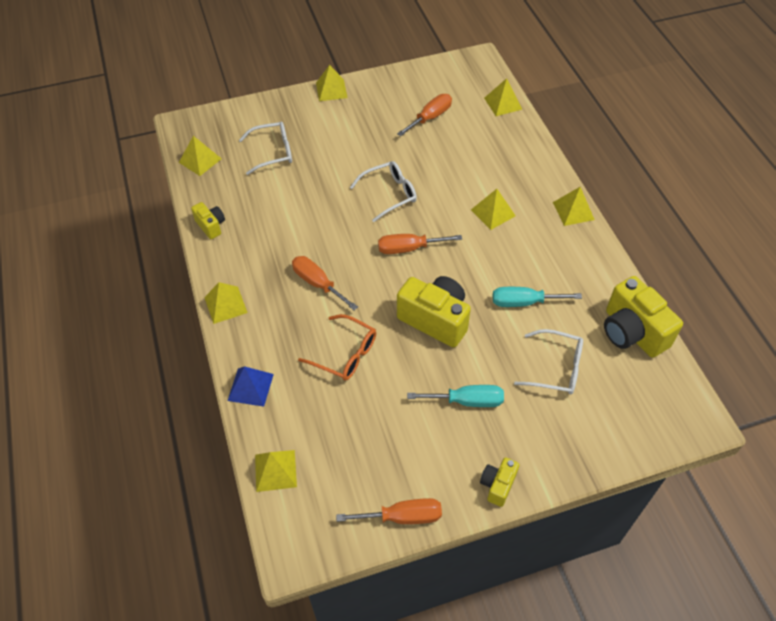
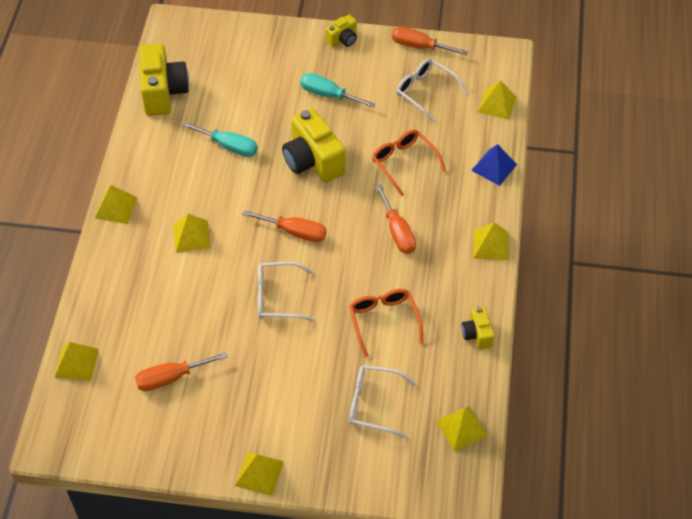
camera: 155 degrees left, 0 degrees up
(293, 208) = (384, 321): none -> orange glasses
(556, 368) = (244, 91): white glasses -> white glasses (425, 92)

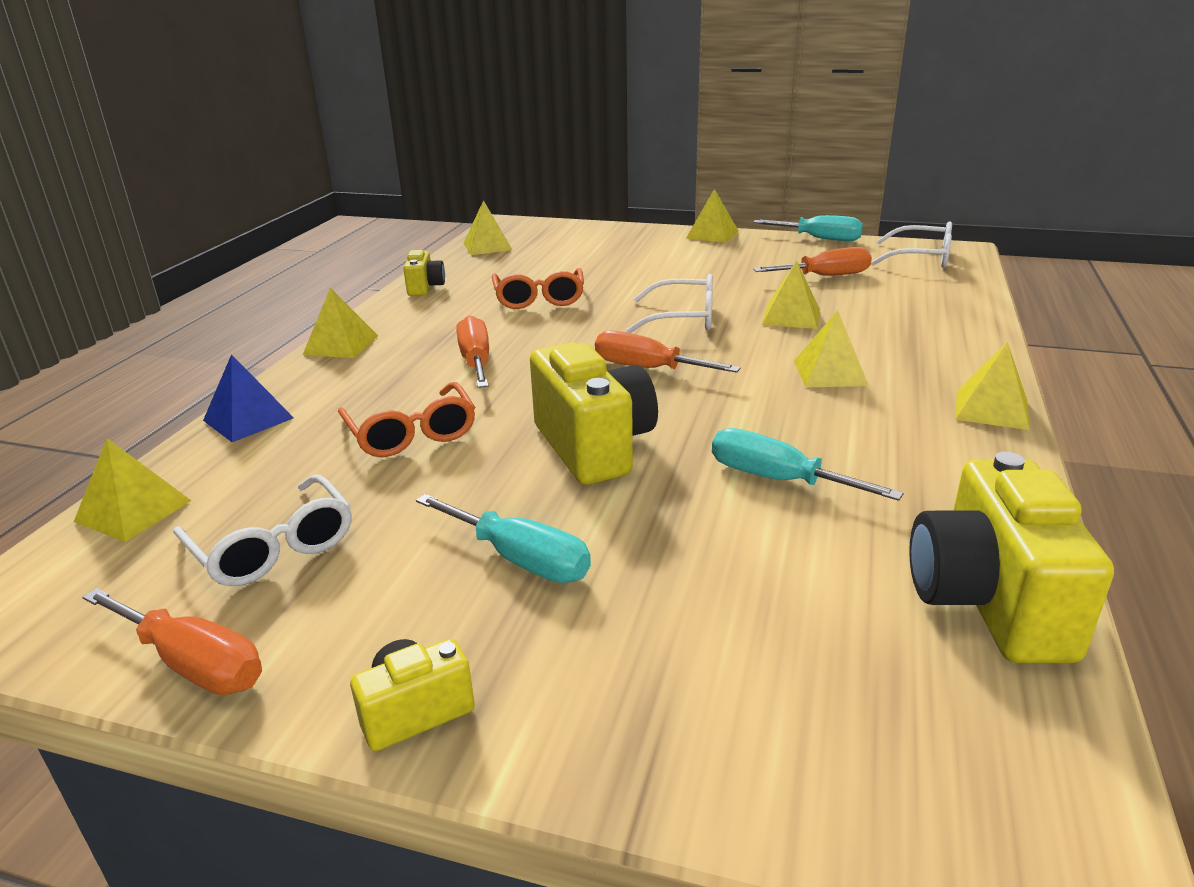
camera: 170 degrees left, 25 degrees down
(76, 362) = (959, 287): yellow pyramid -> yellow pyramid (791, 316)
(161, 466) = (820, 239): none -> turquoise screwdriver
(374, 404) = (576, 258): white glasses -> white glasses (921, 258)

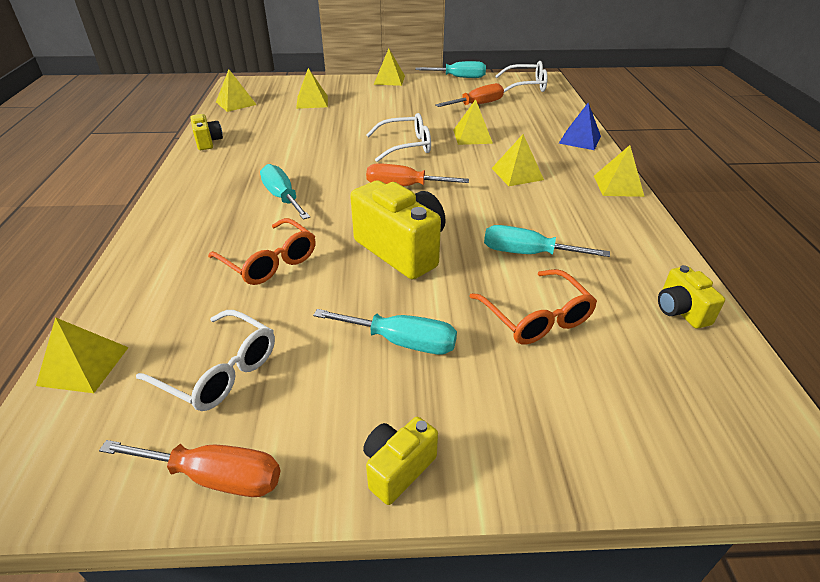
camera: 20 degrees left, 10 degrees up
(248, 419) = (133, 271): blue pyramid -> blue pyramid (580, 139)
(341, 345) = (170, 197): yellow pyramid -> yellow pyramid (312, 102)
(476, 361) = (282, 197): orange screwdriver -> turquoise screwdriver
(539, 299) = (299, 142): orange glasses -> orange glasses (536, 317)
(988, 602) = (680, 311): yellow camera -> yellow camera, size x0.52

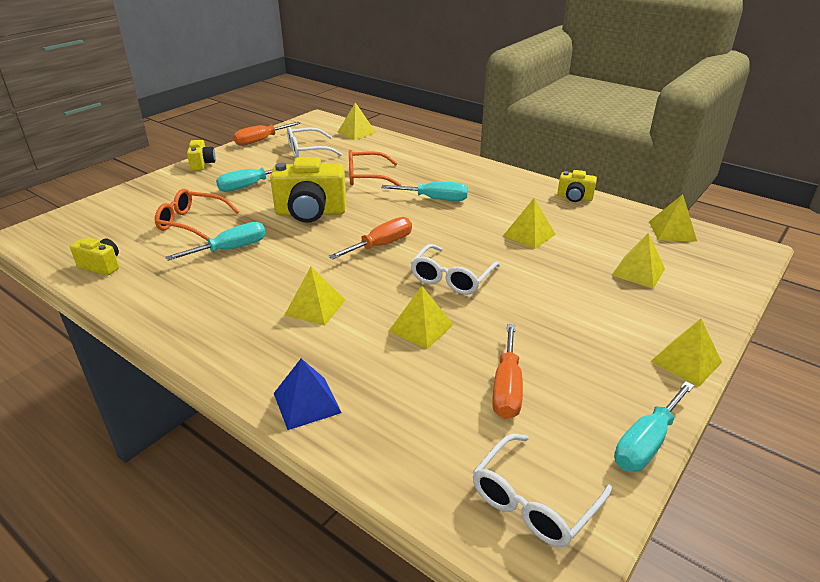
camera: 130 degrees right, 5 degrees down
(618, 185) = (206, 350): yellow pyramid -> yellow pyramid (529, 235)

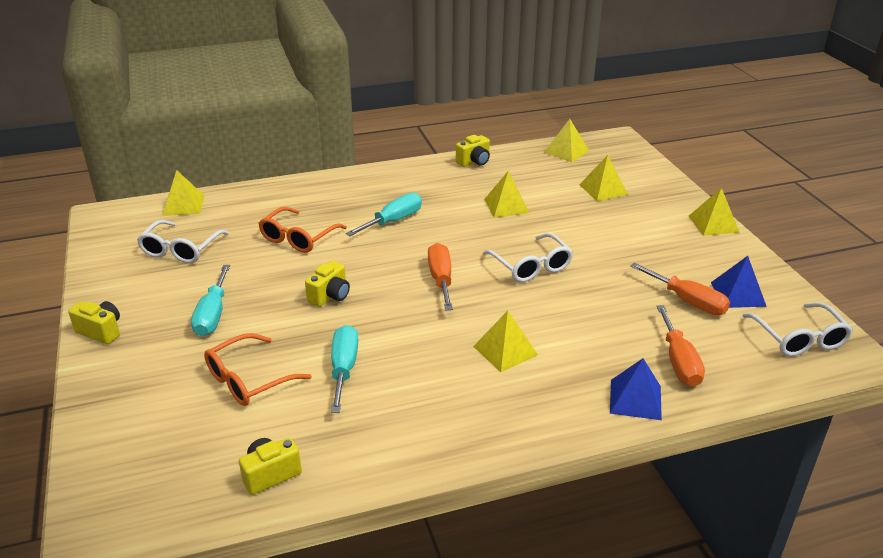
camera: 55 degrees left, 0 degrees up
(260, 141) = (101, 270): orange screwdriver -> orange screwdriver (679, 361)
(310, 213) = (330, 296): yellow camera -> yellow camera, size x0.52
(421, 327) = (585, 308): yellow pyramid -> none
(566, 422) = (738, 294): none -> blue pyramid
(646, 443) = (775, 275): turquoise screwdriver -> none

